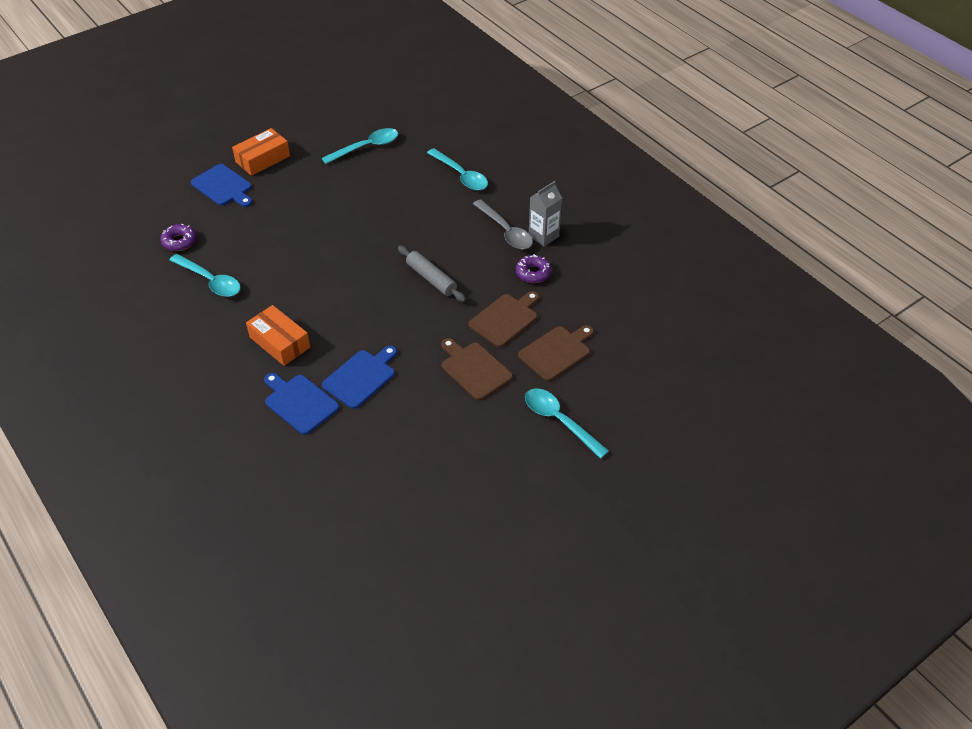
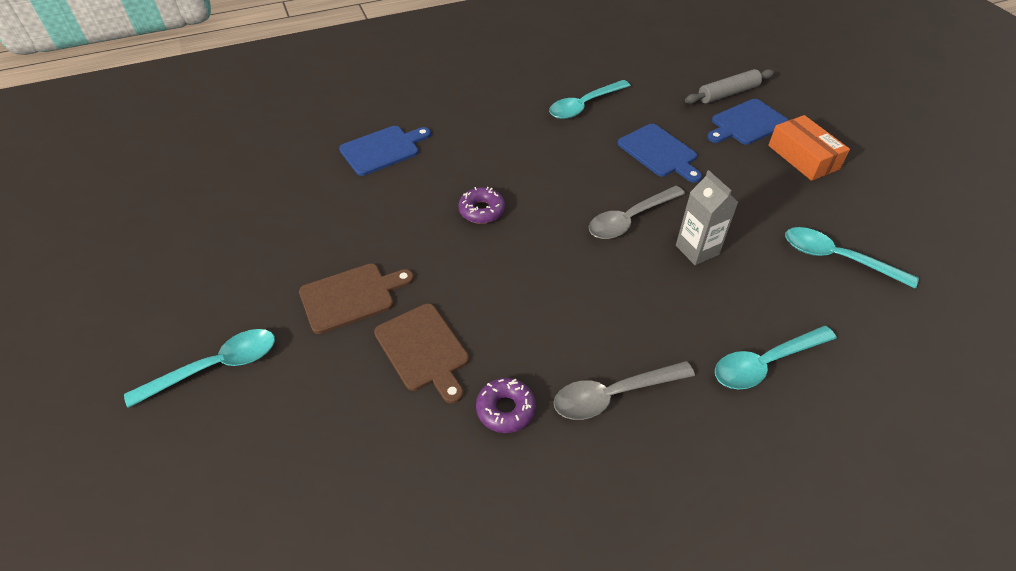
camera: 105 degrees right, 0 degrees up
(179, 241) = (652, 89): purple donut -> purple donut (482, 211)
(280, 342) = (474, 144): orange box -> none
(354, 239) = (630, 219): none -> grey spoon
(361, 377) = (393, 196): blue cutting board -> blue cutting board (659, 152)
(366, 147) = (837, 258): turquoise spoon -> turquoise spoon turned 135 degrees clockwise
(431, 278) = (532, 283): grey rolling pin -> grey rolling pin (728, 94)
(543, 236) = (590, 449): grey carton -> grey carton (697, 250)
(557, 352) = (332, 397): brown cutting board -> none

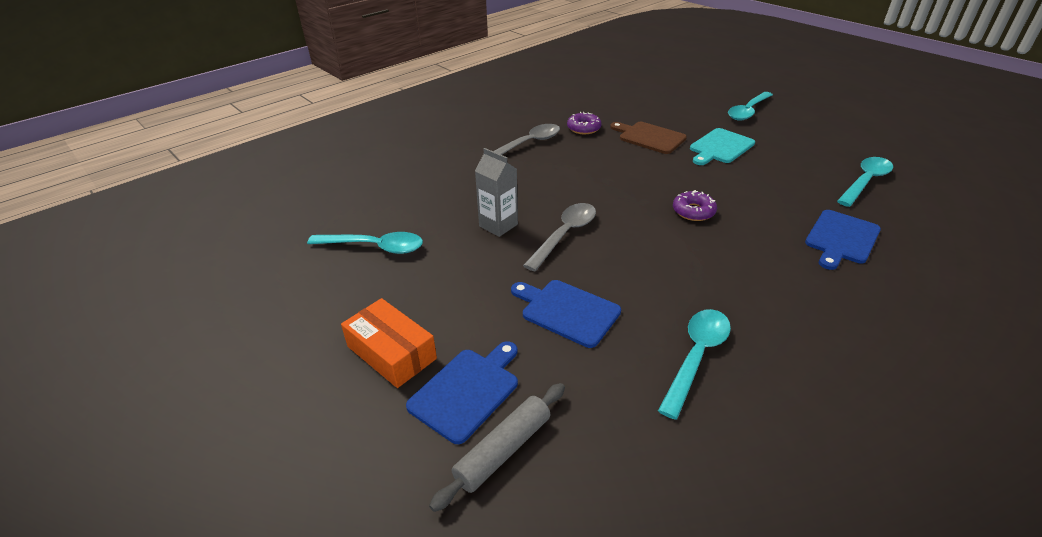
camera: 160 degrees right, 10 degrees down
(351, 297) = (720, 147): brown cutting board -> turquoise cutting board
(765, 363) = (438, 173): turquoise spoon -> turquoise spoon (865, 181)

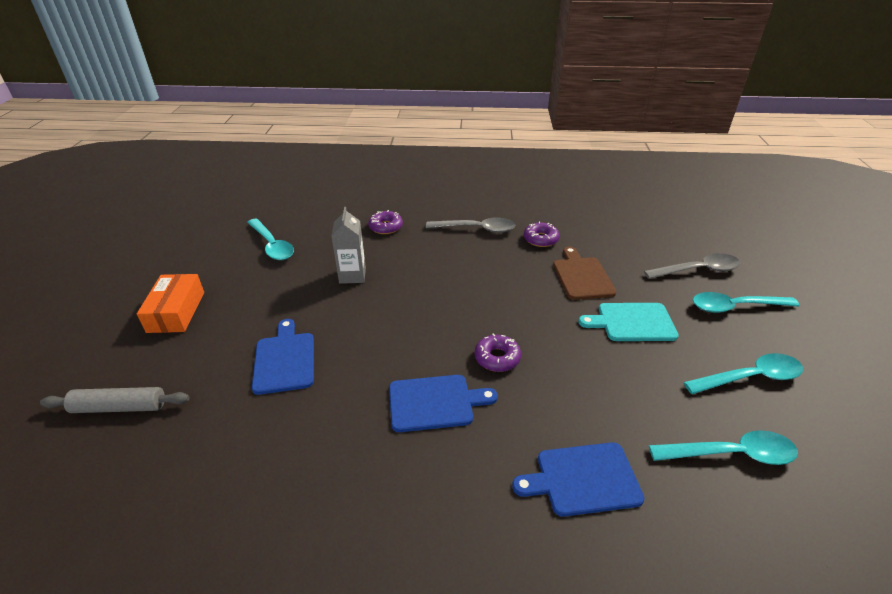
camera: 45 degrees right, 0 degrees up
(453, 178) = (386, 227): none -> purple donut
(467, 391) = (164, 361): blue cutting board -> blue cutting board (435, 403)
(565, 235) = (377, 310): grey spoon -> grey spoon (698, 270)
(696, 357) = (292, 456): turquoise spoon -> turquoise spoon (750, 377)

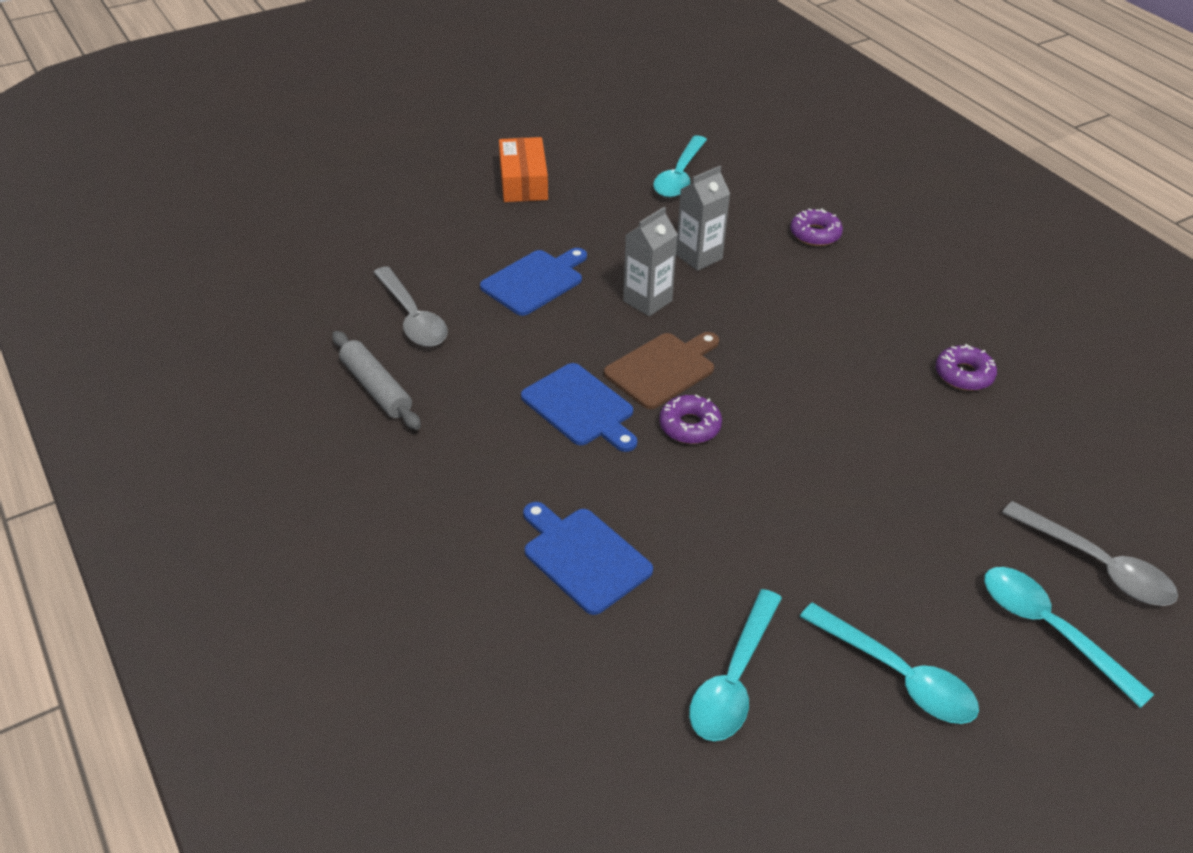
camera: 55 degrees right, 5 degrees up
(120, 407) = (398, 225): grey rolling pin -> grey rolling pin (376, 388)
(176, 312) = (523, 181): orange box -> orange box turned 60 degrees counterclockwise
(366, 317) = (647, 301): none -> grey carton
(476, 229) = (909, 308): grey spoon -> grey spoon (412, 317)
(582, 276) = (927, 444): brown cutting board -> brown cutting board (663, 369)
(632, 322) = (884, 524): turquoise cutting board -> none
(731, 454) = (734, 679): turquoise spoon -> turquoise spoon turned 60 degrees clockwise

